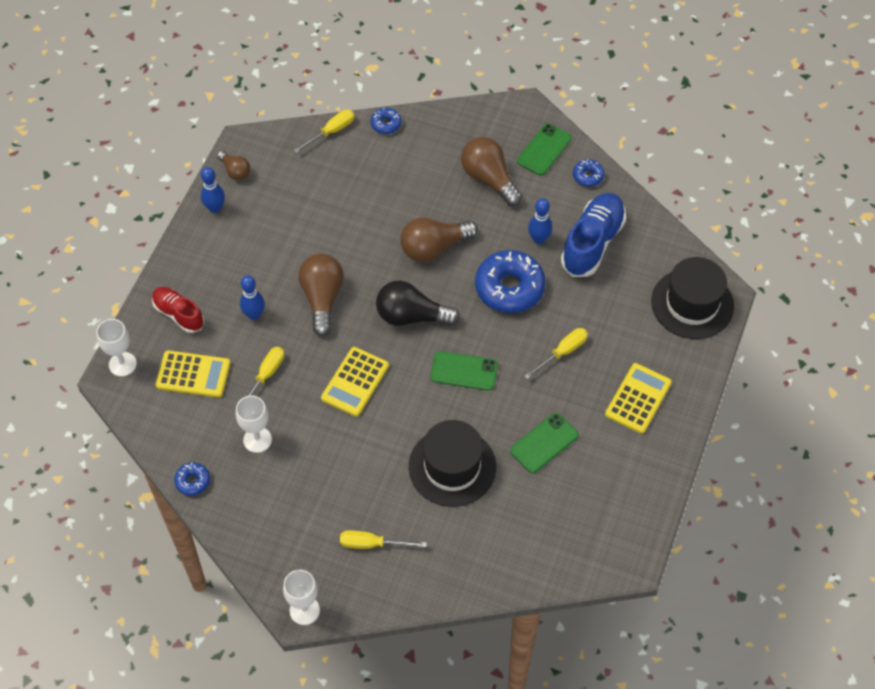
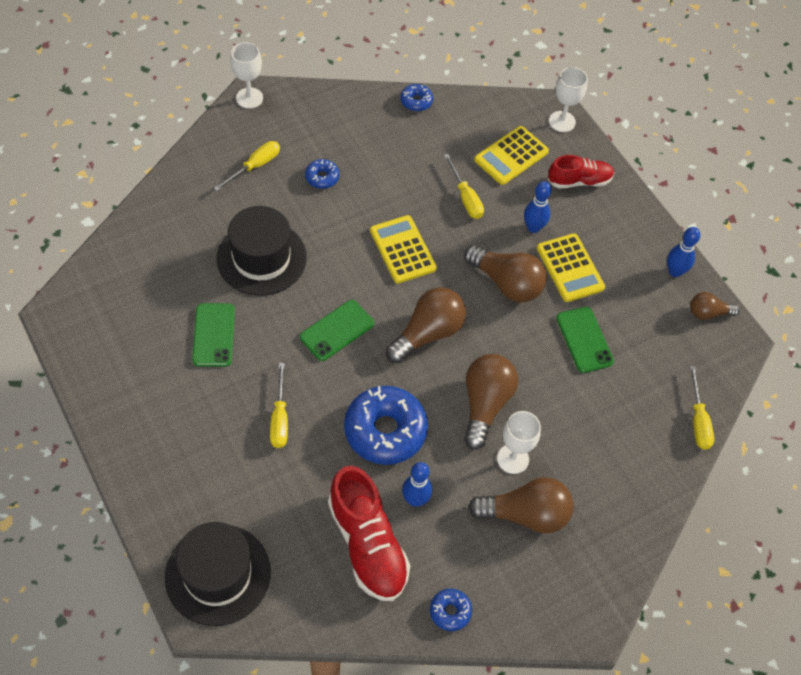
camera: 125 degrees right, 0 degrees up
(257, 440) = (413, 157): white goblet -> white goblet (512, 459)
(386, 124) = (672, 475): blue donut -> blue donut (322, 177)
(411, 316) = (428, 333): black light bulb -> brown light bulb
(544, 150) = (519, 597): green phone -> green phone (584, 340)
(592, 243) = (367, 544): blue shoe -> red shoe
(638, 398) = (177, 439): yellow calculator -> yellow calculator (570, 268)

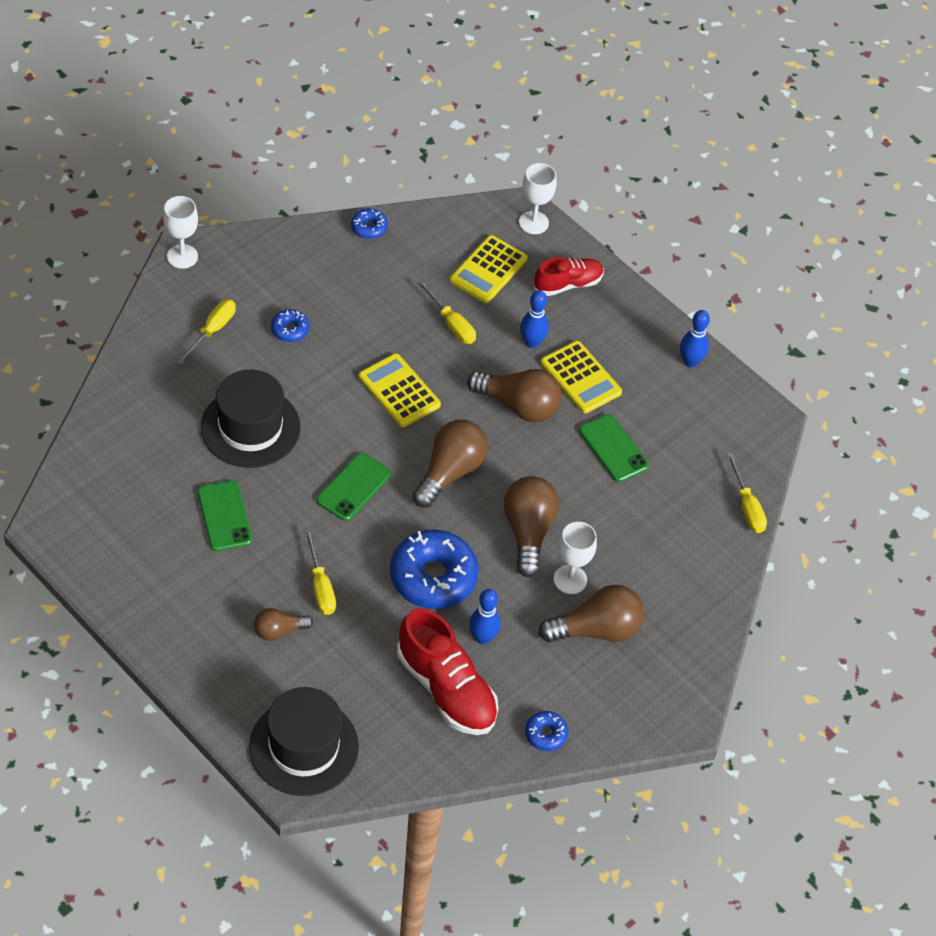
camera: 15 degrees left, 5 degrees down
(708, 313) = (733, 397): brown light bulb -> brown light bulb (279, 630)

